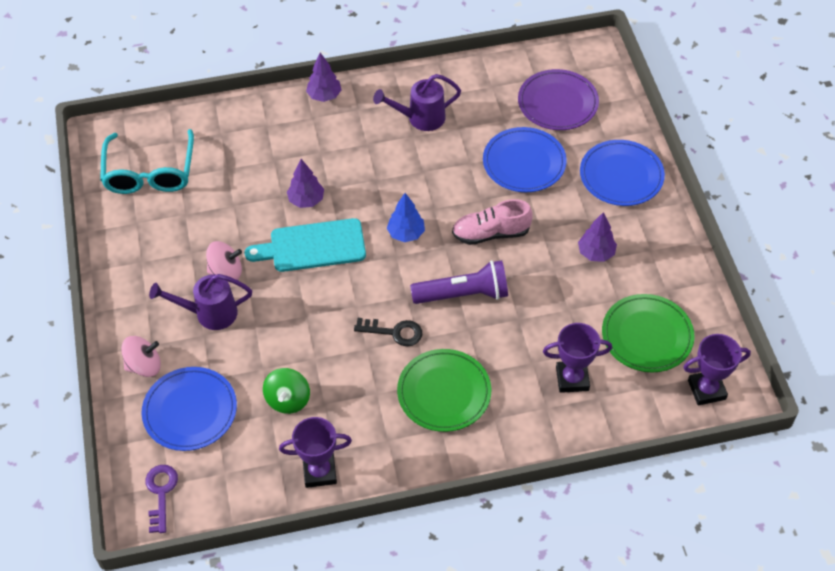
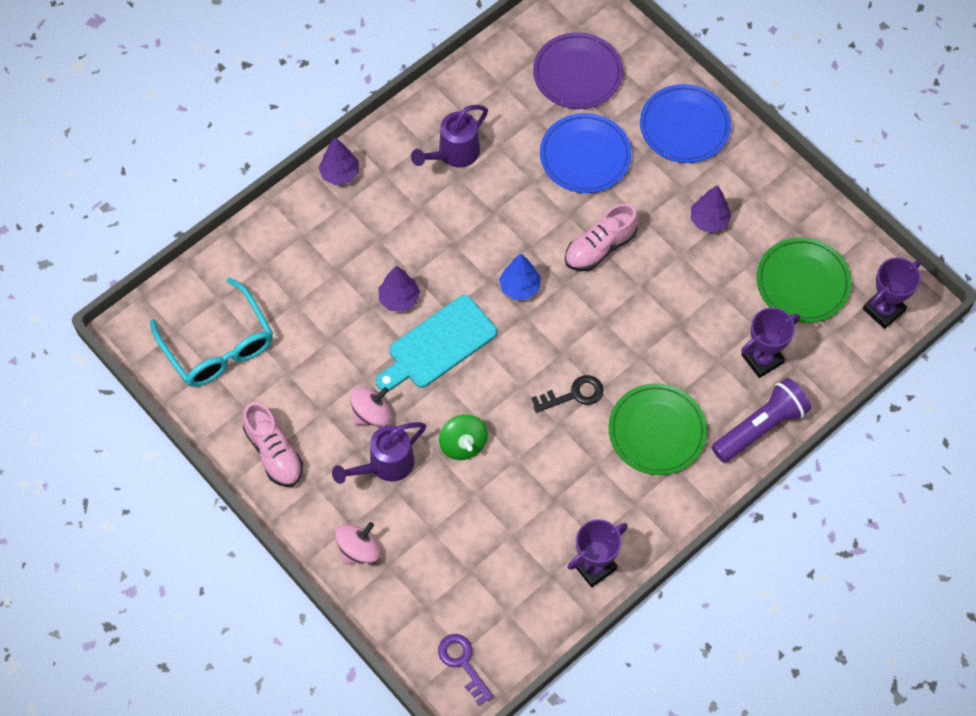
camera: 30 degrees left, 10 degrees up
(134, 265) = (274, 452): none -> pink shoe
(190, 411) = (434, 571): blue plate -> none
(288, 400) = (519, 512): green spinning top -> green spinning top (463, 444)
(463, 294) = (613, 324): purple flashlight -> purple flashlight (760, 427)

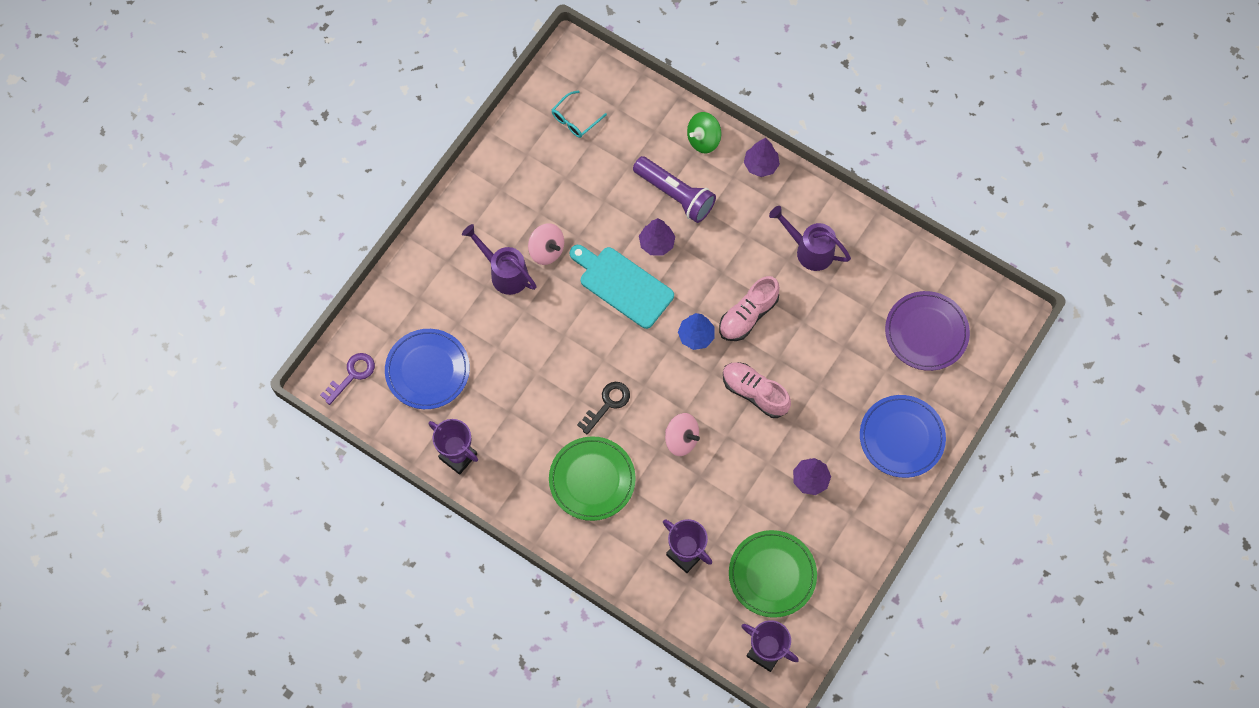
camera: 75 degrees right, 5 degrees up
(218, 345) = (575, 119): turquoise glasses -> turquoise glasses, size x0.51
(274, 452) = (493, 187): pink shoe -> pink shoe (748, 315)
(359, 550) = (427, 273): pink spinning top -> pink spinning top (681, 439)
(463, 444) = (538, 328): green spinning top -> green spinning top (703, 139)
(574, 394) = (607, 404): black key -> black key turned 105 degrees counterclockwise
(585, 156) = (843, 359): blue plate -> blue plate (427, 370)
(760, 427) = (619, 565): purple flashlight -> purple flashlight (675, 194)

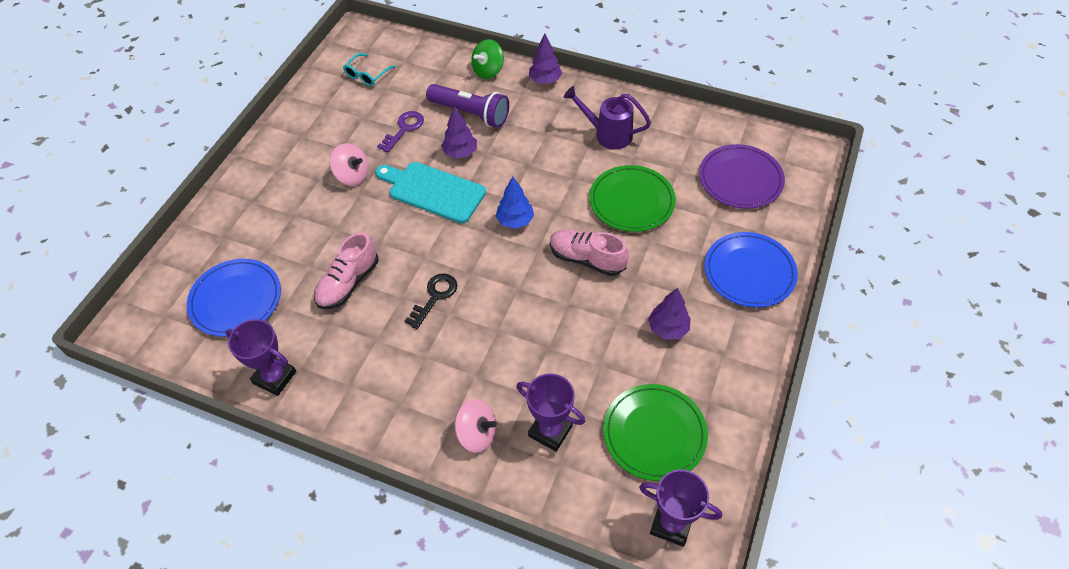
camera: 10 degrees left, 15 degrees down
(352, 375) = (152, 319): purple key -> purple key (404, 129)
(505, 273) = (312, 201): purple watering can -> none
(592, 479) = (429, 373): green plate -> green plate (631, 201)
(681, 439) = (520, 315): pink spinning top -> pink spinning top (477, 434)
(748, 315) = (562, 195): pink shoe -> pink shoe (348, 283)

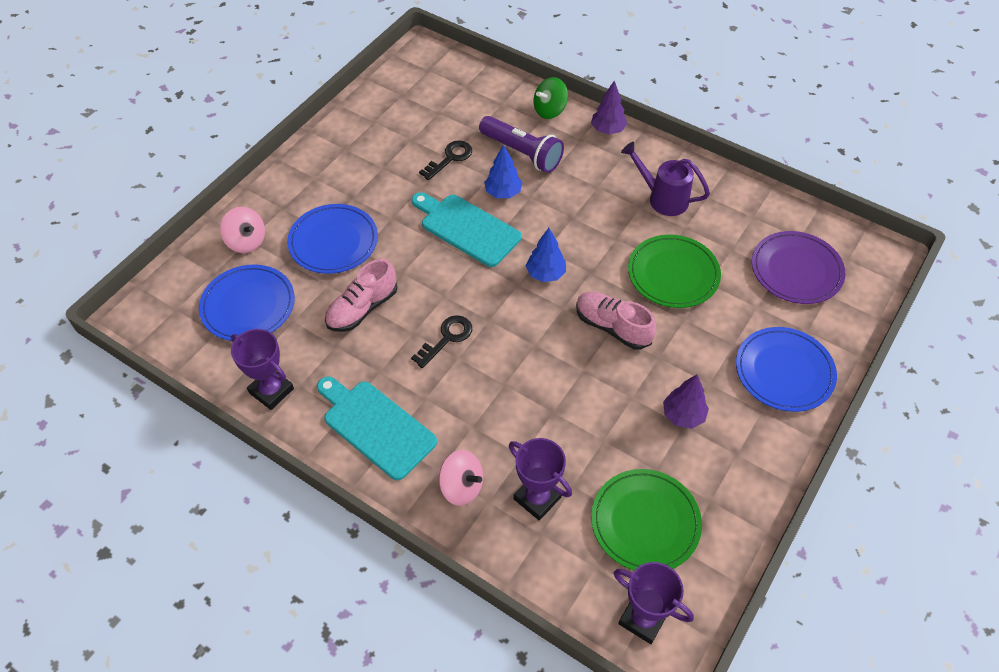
camera: 10 degrees right, 0 degrees up
(308, 225) = (333, 242): none -> blue plate
(352, 175) = (388, 198): pink spinning top -> pink spinning top (246, 241)
(367, 74) = (423, 95): turquoise glasses -> none
(383, 392) = (376, 426): none -> turquoise cutting board
(404, 129) = (450, 158): purple key -> black key
(460, 153) = (503, 193): purple tree -> blue tree

